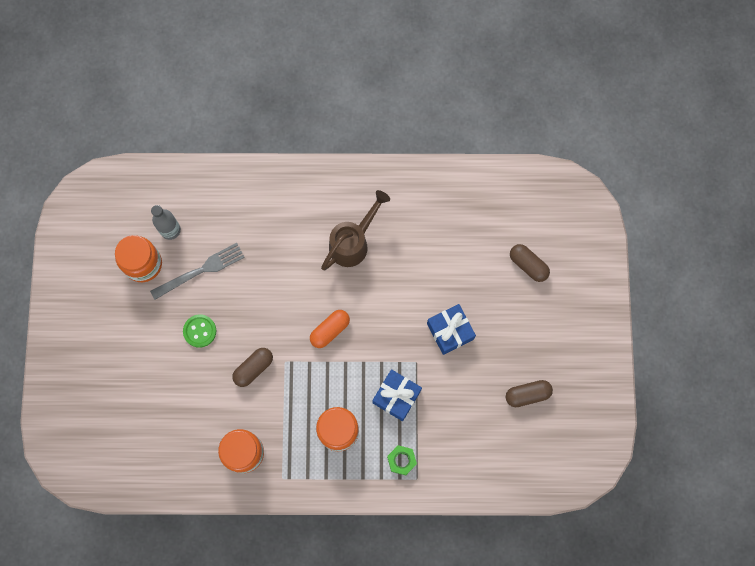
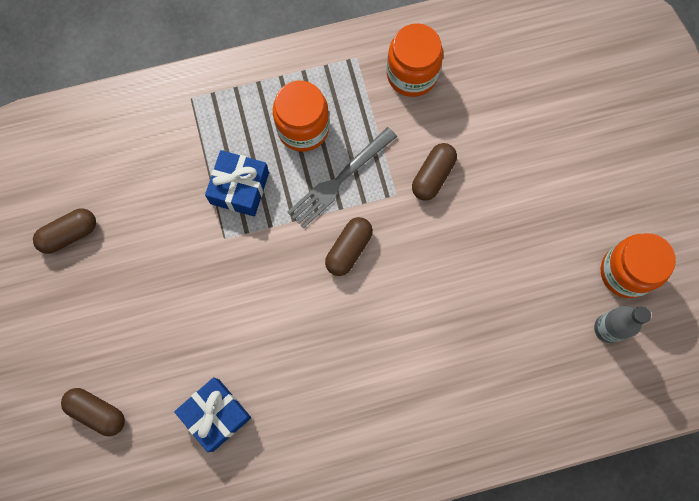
camera: 165 degrees right, 0 degrees up
(200, 331) = (518, 204): green button -> none
(202, 270) = (545, 285): grey fork -> grey fork (339, 181)
(330, 330) = (348, 249): orange capsule -> brown capsule
(353, 242) = (351, 379): brown watering can -> none
(401, 460) = (215, 114): green nut -> none
(450, 331) = (188, 290): blue gift -> blue gift (216, 415)

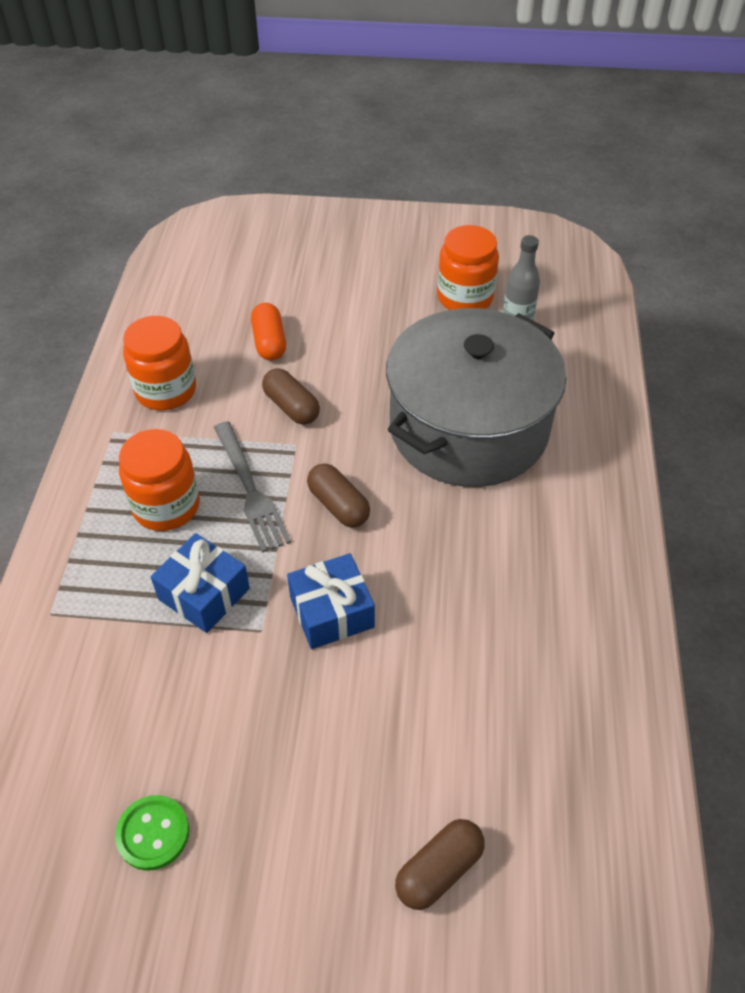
camera: 70 degrees left, 25 degrees down
(69, 234) = (153, 833): brown capsule -> green button
(216, 415) = (493, 709): blue gift -> blue gift (331, 612)
(466, 323) = (468, 428): none -> grey pot
(497, 128) = (269, 342): none -> orange capsule

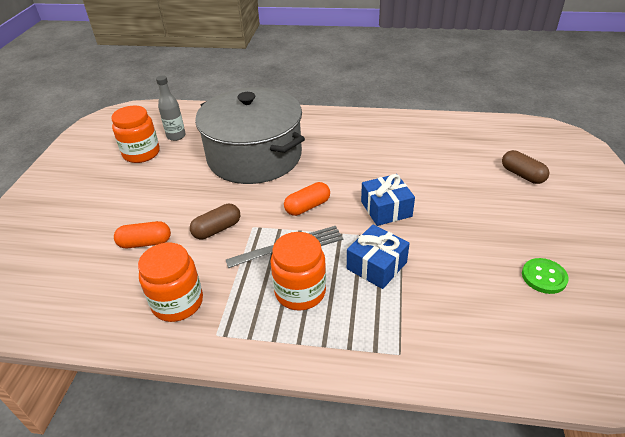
camera: 85 degrees left, 10 degrees down
(338, 505) = (307, 207): brown capsule -> orange capsule

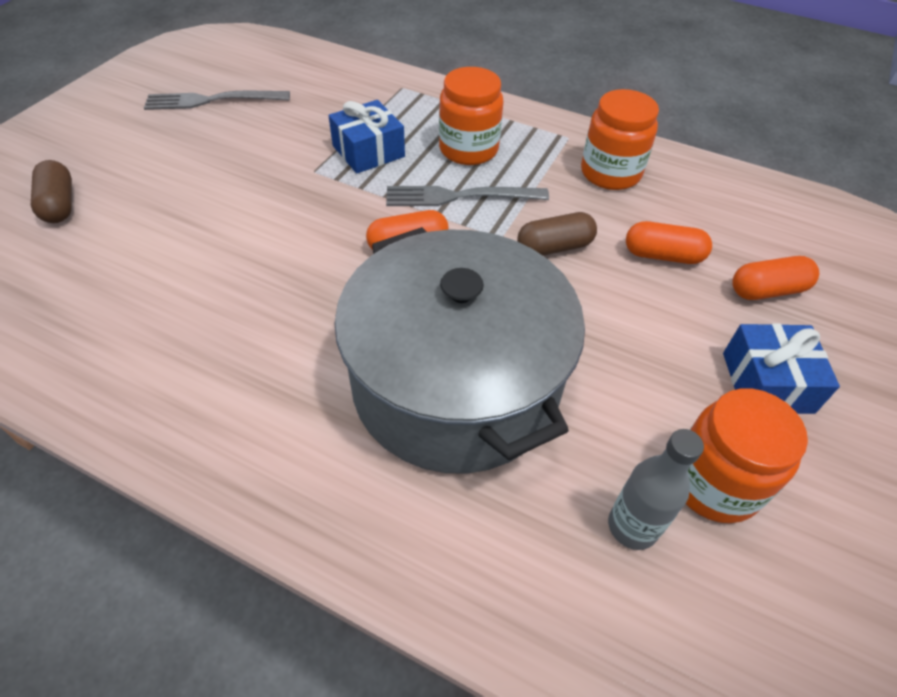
camera: 165 degrees left, 10 degrees up
(82, 238) = (767, 290): none -> orange capsule
(386, 209) = (300, 210): blue gift -> blue gift (767, 382)
(544, 277) = (211, 101): green button -> grey fork

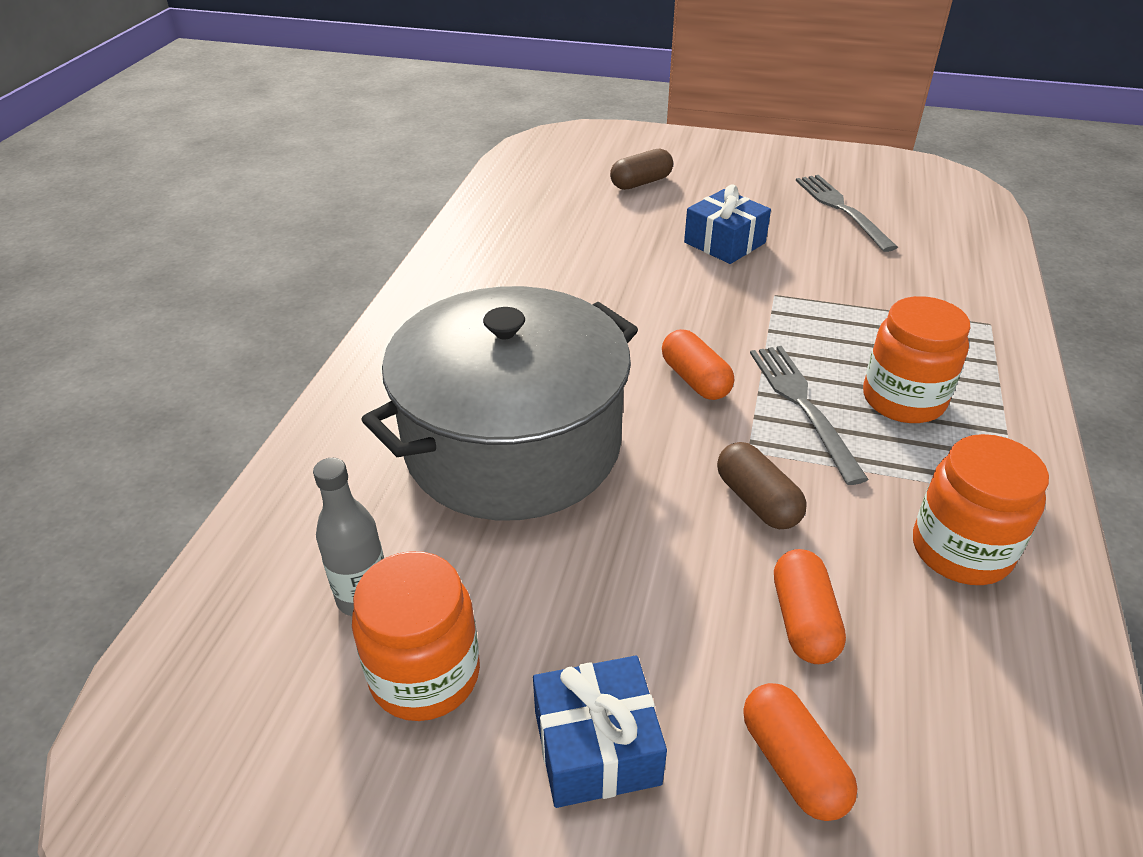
camera: 80 degrees right, 10 degrees down
(368, 151) = (836, 323): blue gift -> blue gift (724, 242)

